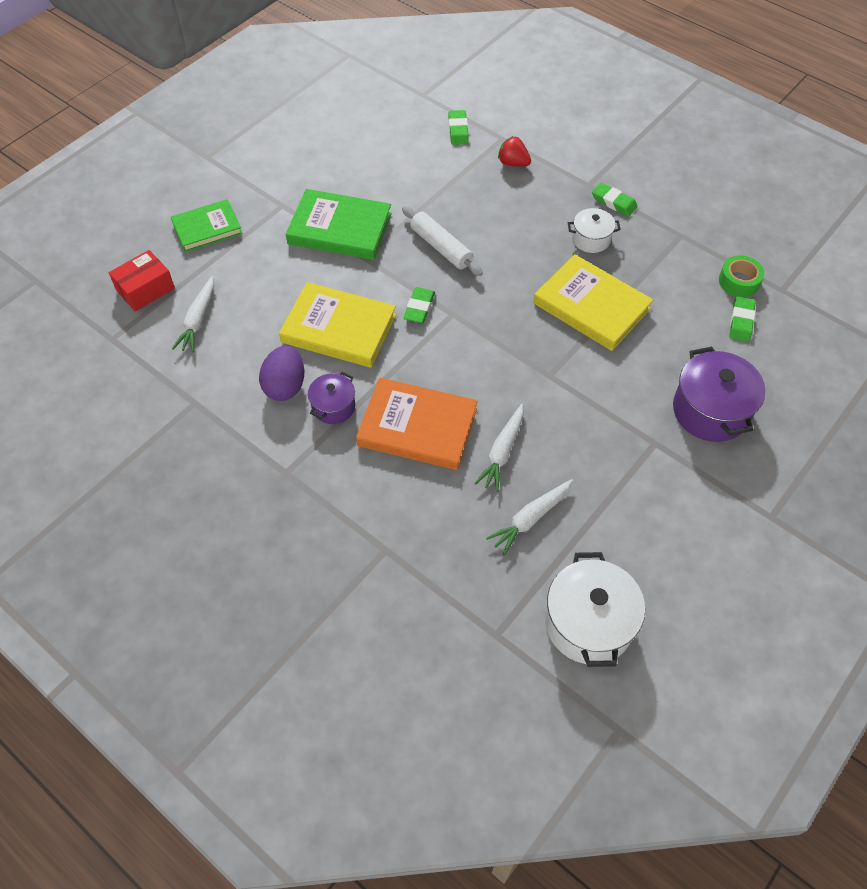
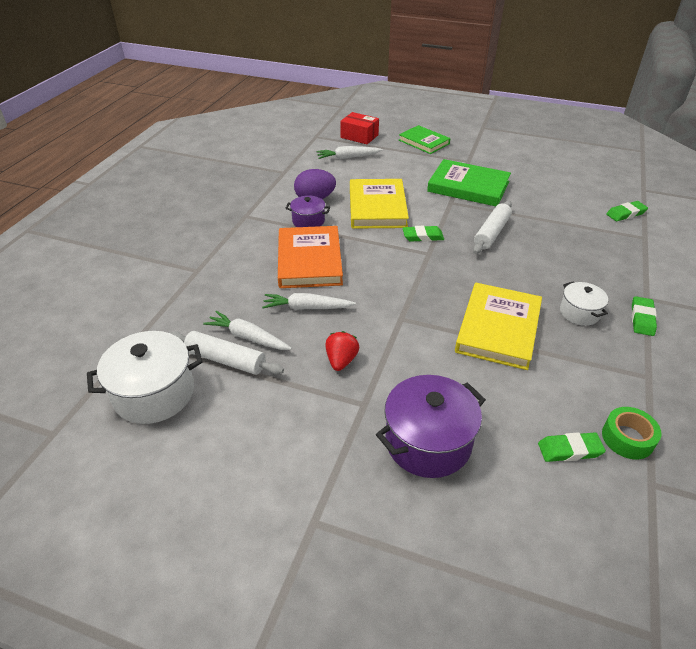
camera: 70 degrees right, 15 degrees down
(340, 229) = (468, 187): green book -> green book turned 60 degrees counterclockwise
(513, 163) = (622, 249): red strawberry -> red strawberry (341, 360)
(559, 547) = (226, 360): none -> white rolling pin

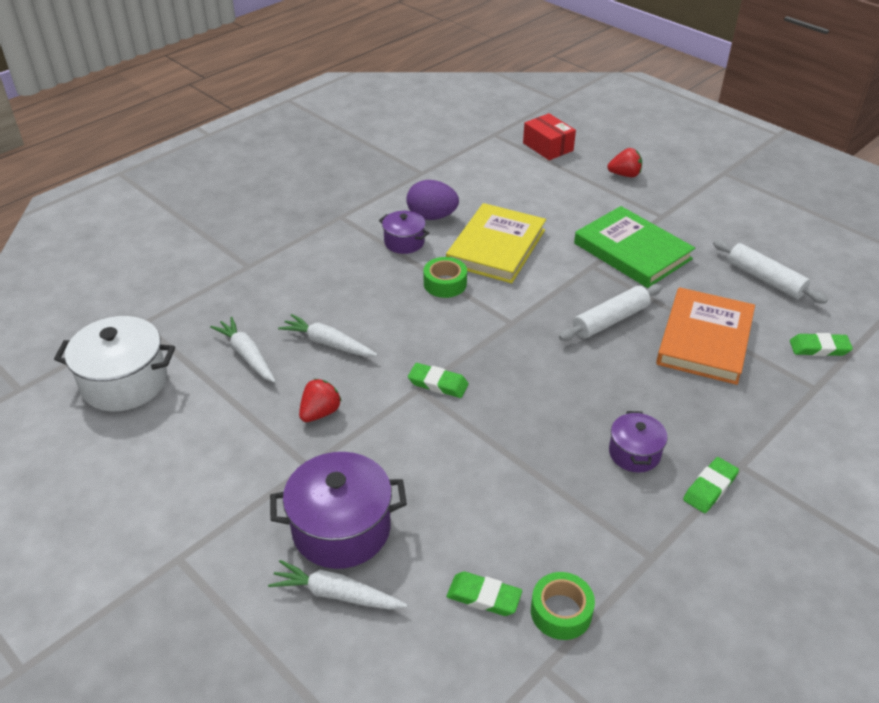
camera: 25 degrees right, 0 degrees up
(226, 360) = (210, 372): white rolling pin -> white rolling pin (765, 279)
(309, 260) = (370, 290): orange book -> orange book (705, 340)
(348, 157) = (511, 172): white carrot -> white carrot (336, 594)
(361, 241) = (445, 283): none -> green tape
(423, 236) = (521, 299): green eraser -> green eraser (438, 383)
(424, 142) = (624, 175): green book -> red strawberry
(498, 329) = (518, 438): yellow book -> none
(579, 313) = (634, 453): white pot -> purple pot

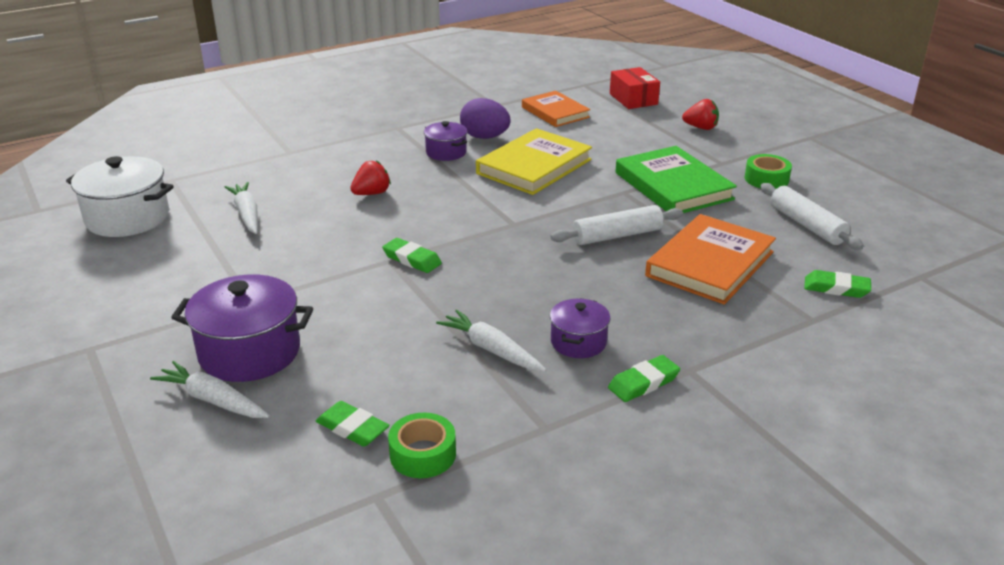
camera: 15 degrees right, 10 degrees down
(320, 412) = (286, 264): red strawberry -> red strawberry (371, 193)
(328, 343) = (326, 215): white carrot -> white carrot (491, 349)
(445, 283) = (466, 187): green tape -> green tape (766, 179)
(483, 174) = (555, 112): none -> orange book

